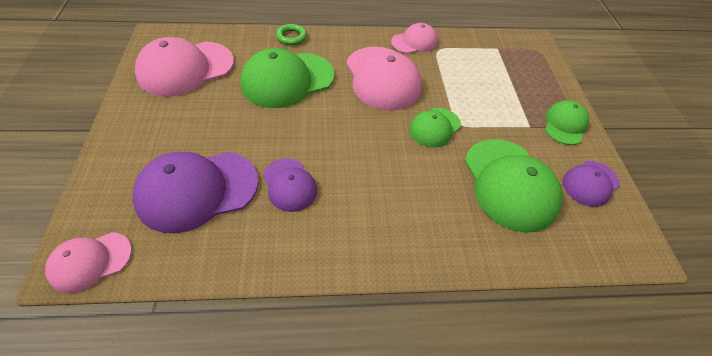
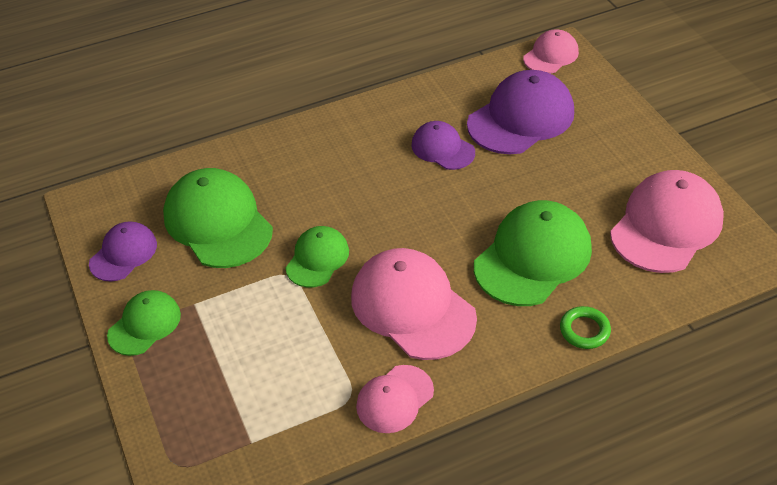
camera: 165 degrees right, 5 degrees down
(565, 124) = (144, 324): green cap -> green cap turned 150 degrees counterclockwise

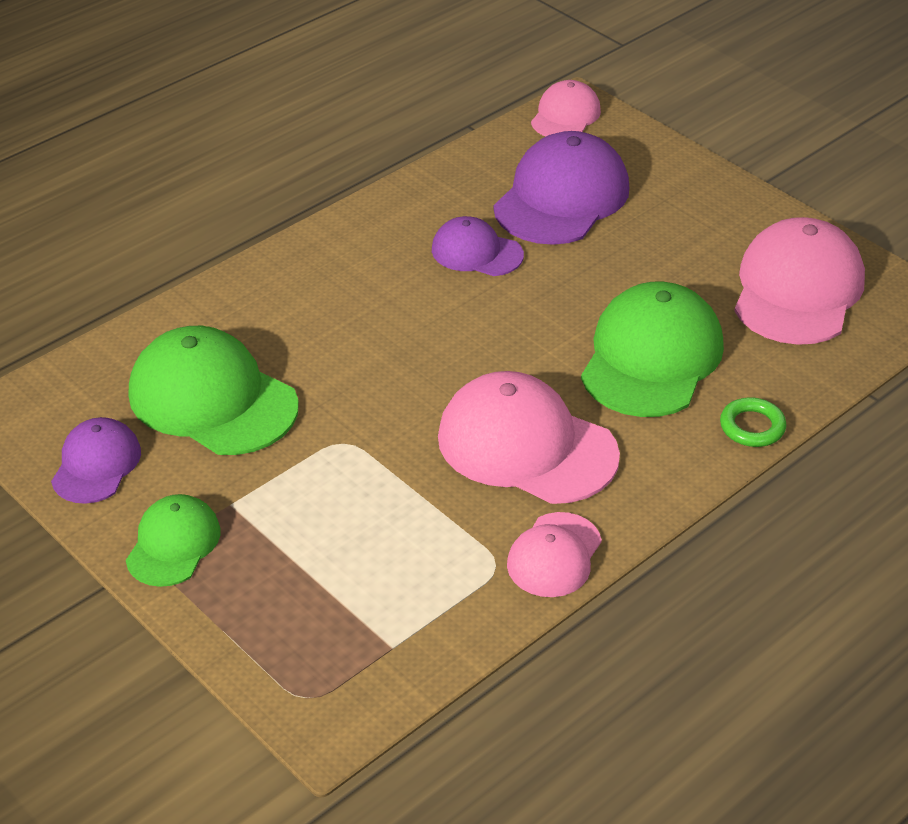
camera: 20 degrees left, 5 degrees down
(317, 259) = (373, 416): green cap -> none

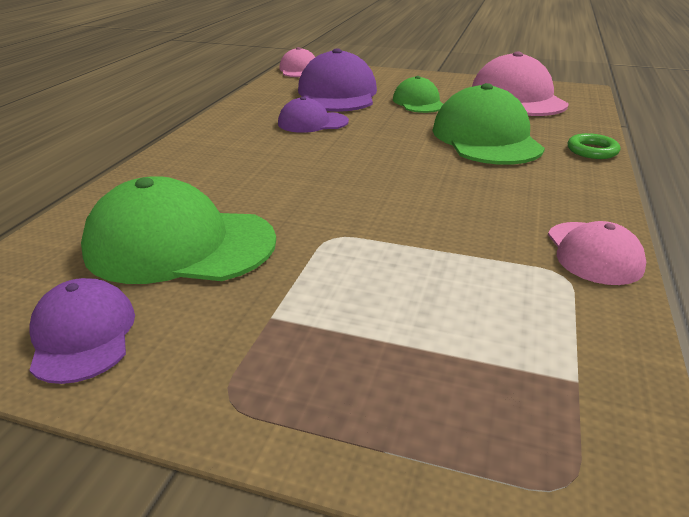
camera: 30 degrees left, 10 degrees down
(173, 544) = (237, 378): green cap -> green cap (418, 102)
(526, 446) = (475, 198): pink cap -> none

